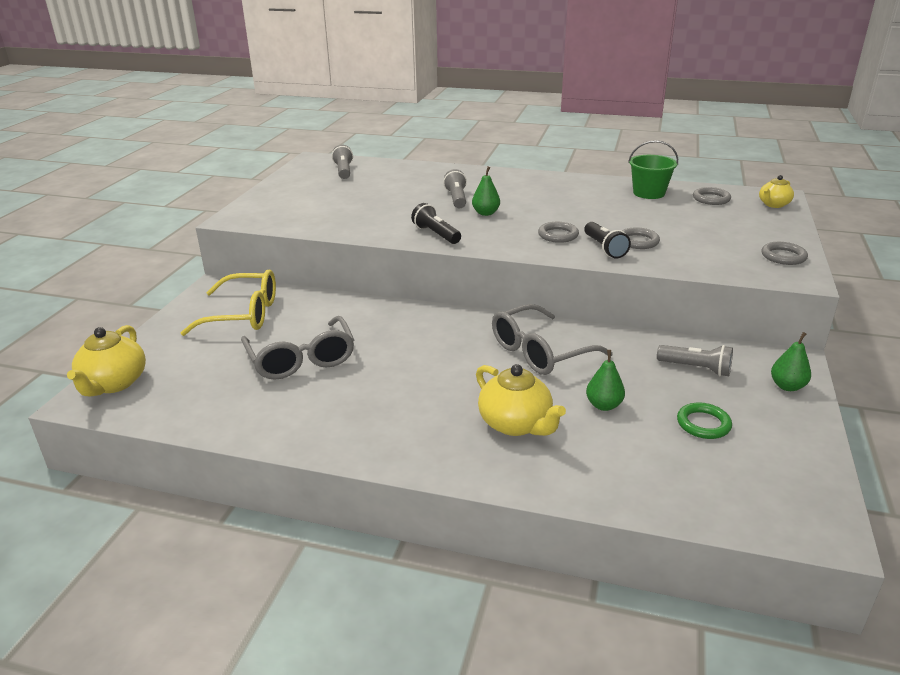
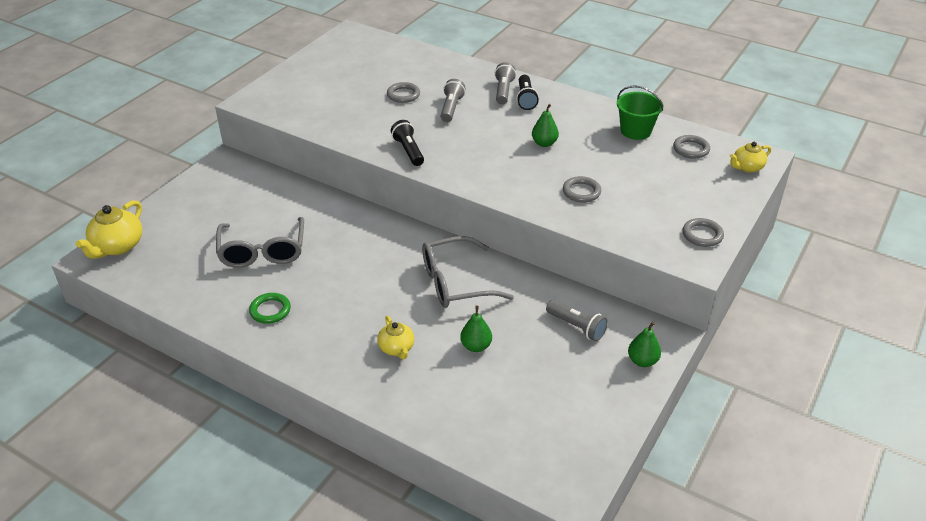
camera: 15 degrees right, 10 degrees up
(244, 314) = (237, 196): yellow glasses -> none
(343, 171) = (369, 53): grey flashlight -> grey flashlight (503, 91)
(486, 213) = (467, 132): green pear -> green pear (544, 143)
(516, 424) = (396, 348): yellow teapot -> yellow teapot, size x0.61
(558, 235) = (514, 171): grey ring -> grey ring (403, 95)
(604, 248) = (545, 194): black flashlight -> black flashlight (526, 99)
(703, 424) = (545, 381): green ring -> green ring (270, 310)

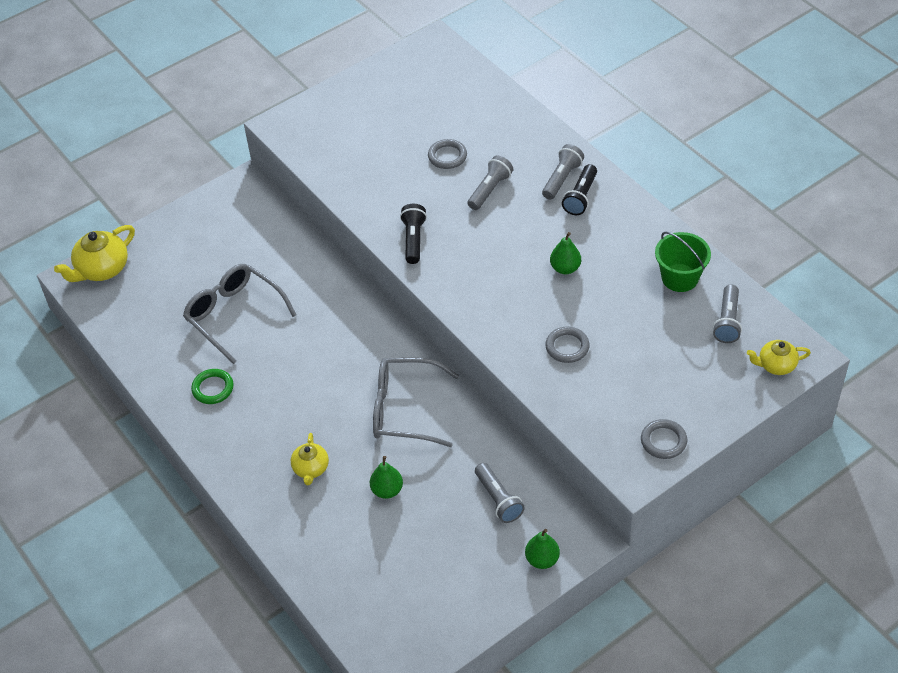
camera: 25 degrees right, 10 degrees up
(262, 252) = (234, 315): grey glasses -> grey glasses turned 120 degrees clockwise
(691, 149) = (727, 321): grey ring -> grey flashlight

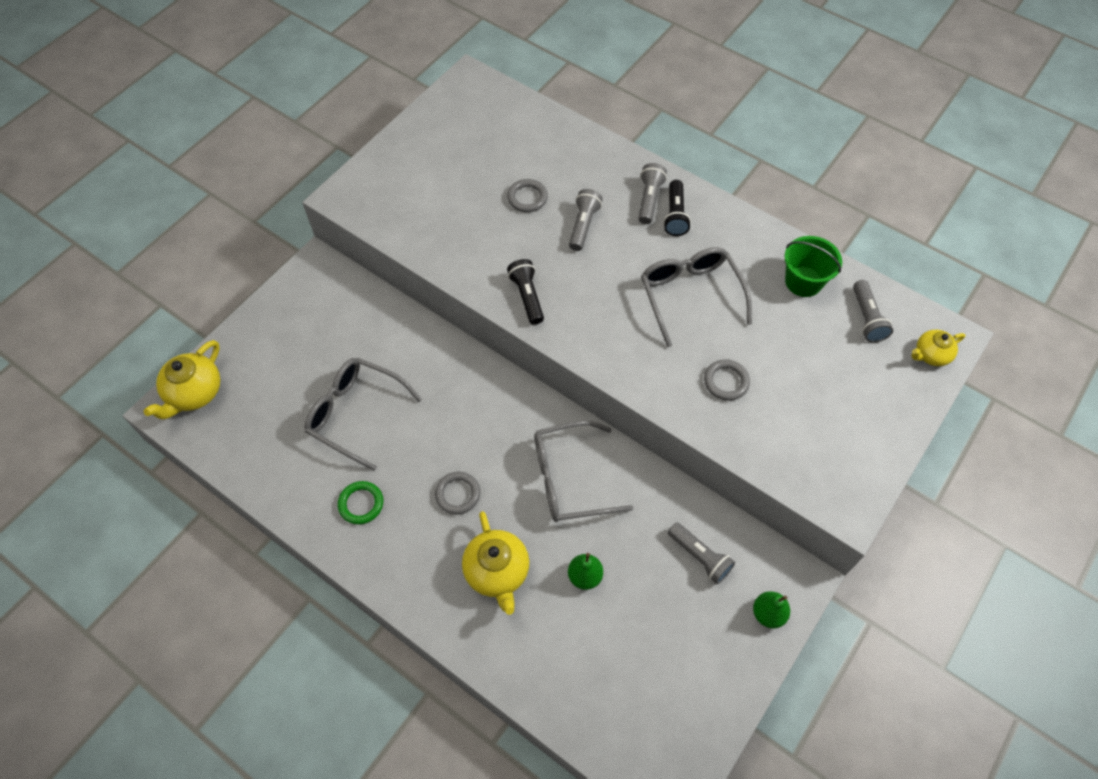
camera: 20 degrees left, 10 degrees up
(311, 468) = (497, 571): yellow teapot -> yellow teapot, size x1.63
(565, 268) = (690, 295): green pear -> grey glasses
(663, 441) = (861, 464): grey ring -> grey ring (458, 494)

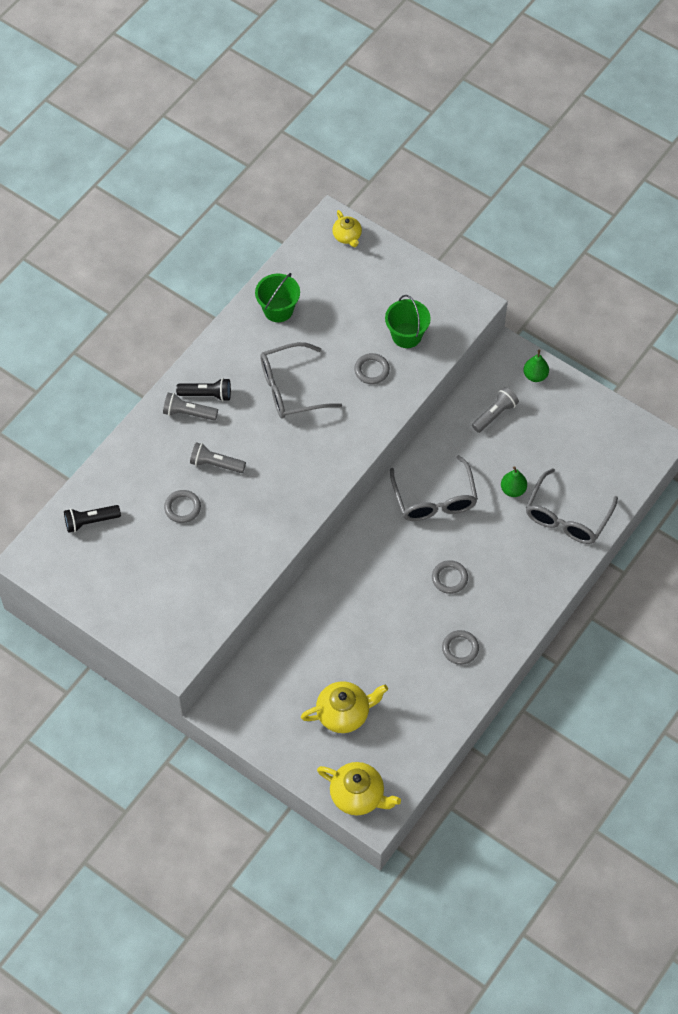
camera: 90 degrees left, 0 degrees up
(355, 413) = (377, 660): grey glasses -> grey glasses (567, 517)
(361, 504) = (460, 648): green ring -> grey ring
(497, 571) = (512, 548): yellow teapot -> yellow teapot (344, 713)
(527, 296) = (290, 507): black flashlight -> black flashlight (90, 521)
(785, 422) = (406, 335): none -> green bucket
(867, 318) = (314, 272): grey flashlight -> none

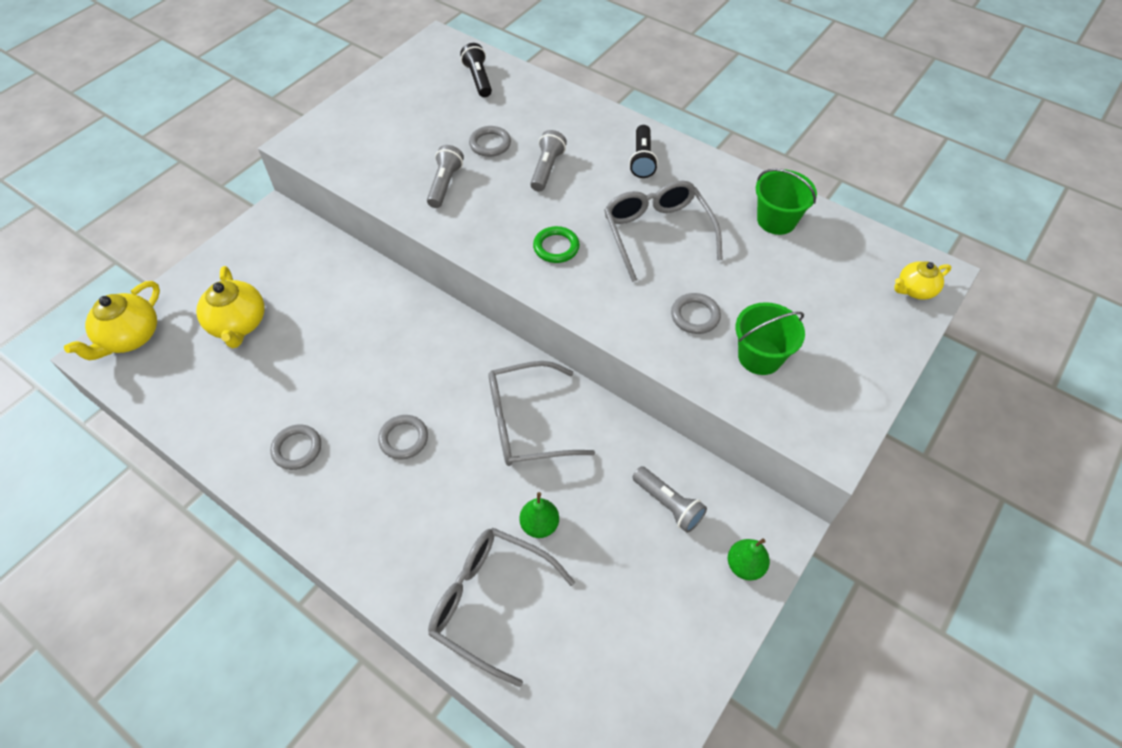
camera: 90 degrees right, 5 degrees down
(188, 413) = (615, 145): grey flashlight -> grey flashlight (445, 184)
(305, 457) = (556, 247): none -> green ring

